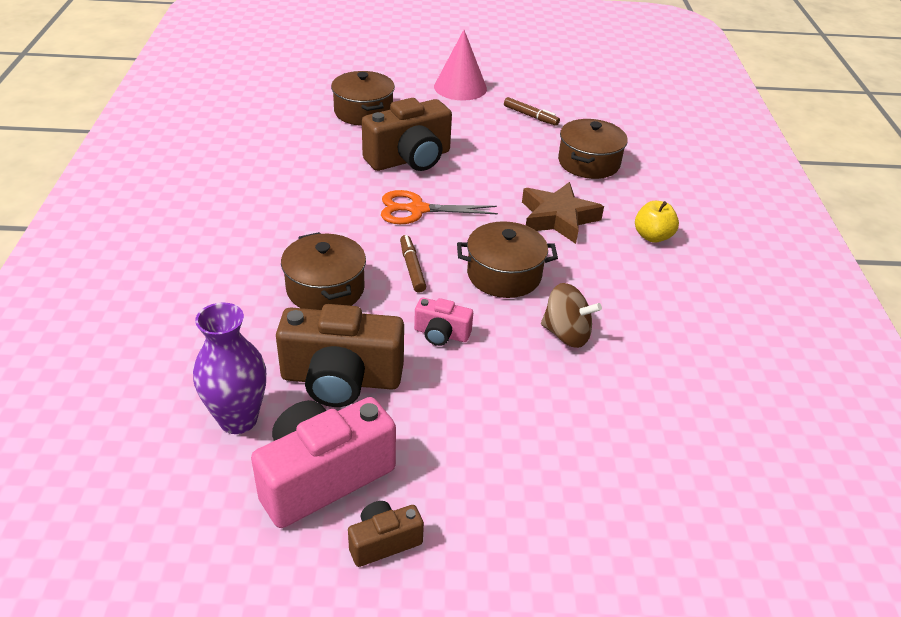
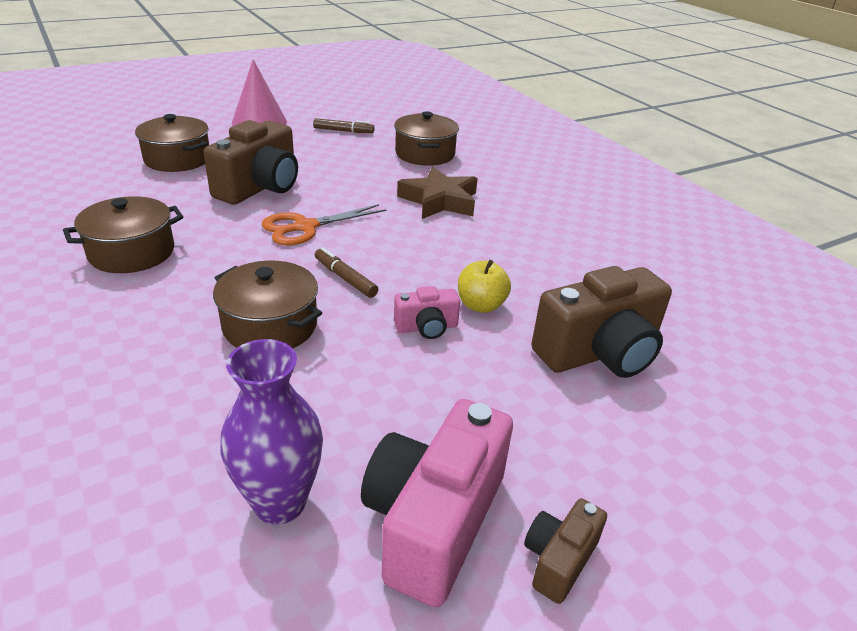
camera: 30 degrees left, 5 degrees down
(341, 379) = (364, 408): brown camera -> brown camera (599, 353)
(504, 275) = (436, 258): brown pot -> brown pot (132, 252)
(566, 334) = (535, 289): brown spinning top -> none
(652, 236) = (526, 194): yellow apple -> yellow apple (481, 305)

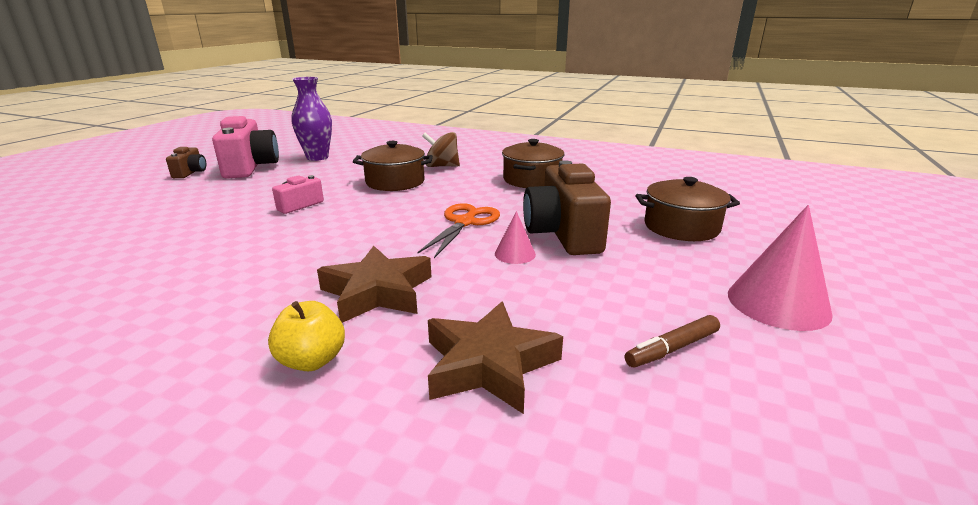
camera: 145 degrees right, 10 degrees down
(155, 337) = (442, 166): none -> brown spinning top
(322, 188) = (515, 254): none -> pink cone
(345, 278) = (384, 208): brown marker -> none
(425, 154) = (489, 364): brown pot -> brown star
(481, 305) = (265, 225): yellow apple -> yellow apple (312, 360)
(599, 353) = (156, 229): brown camera -> none

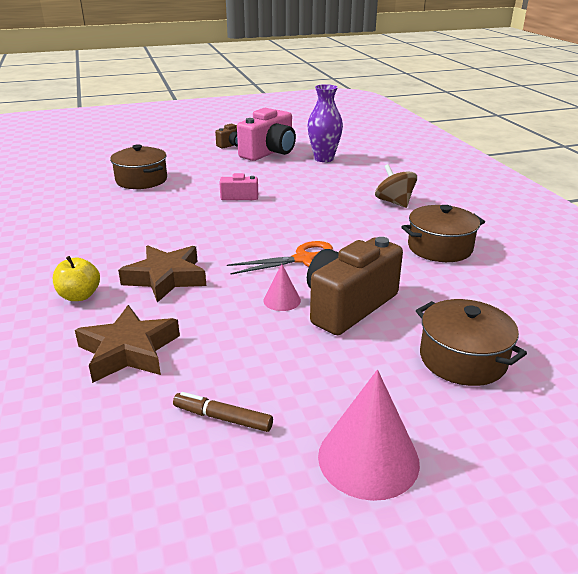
camera: 50 degrees right, 5 degrees up
(395, 182) = (330, 203): brown pot -> brown pot (141, 180)

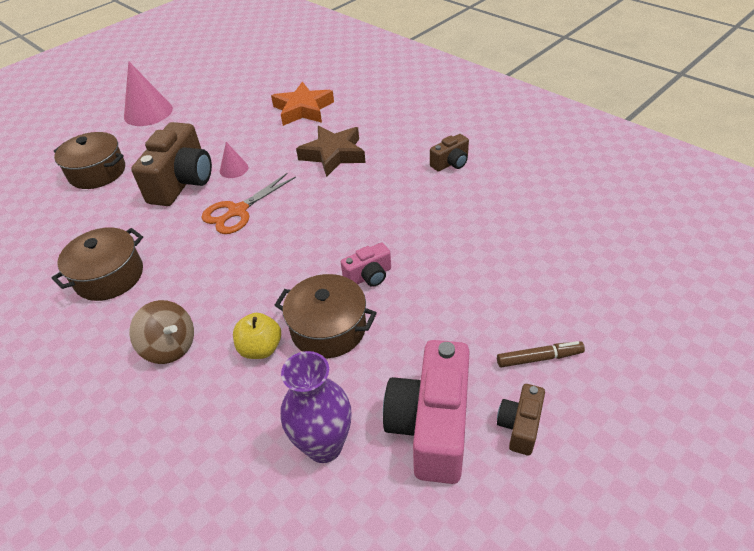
camera: 155 degrees right, 15 degrees up
(79, 296) = (375, 123): yellow apple -> yellow apple (261, 348)
(82, 236) = (451, 163): none -> brown camera
(129, 351) = (303, 109): brown star -> orange star
(141, 180) = (517, 258): brown pot -> brown pot (328, 328)
(223, 418) = (225, 103): brown marker -> brown marker (539, 358)

